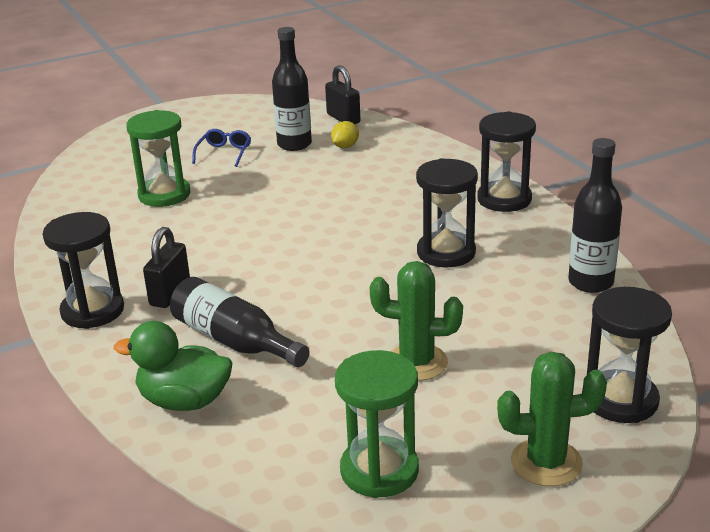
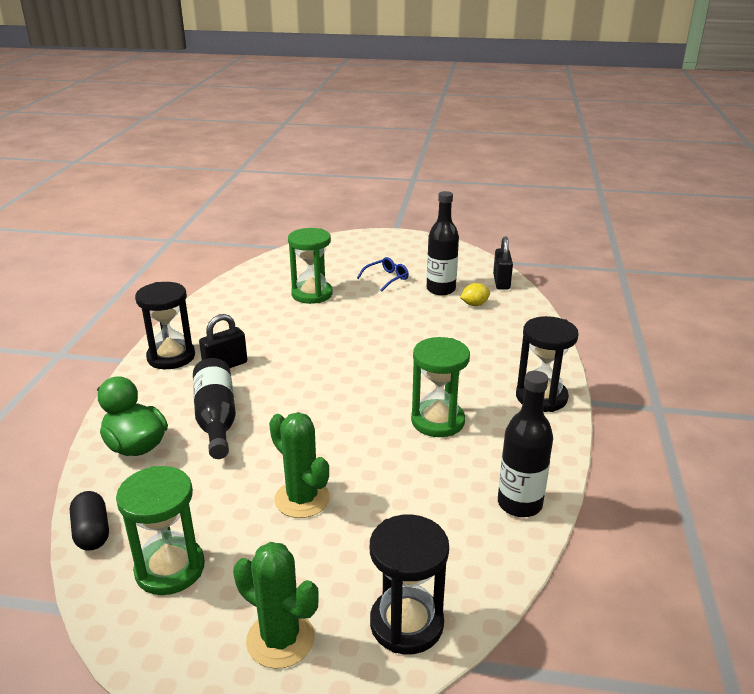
camera: 35 degrees right, 0 degrees up
(257, 486) = (92, 532): none -> black capsule
(446, 253) = (437, 421): black hourglass -> green hourglass

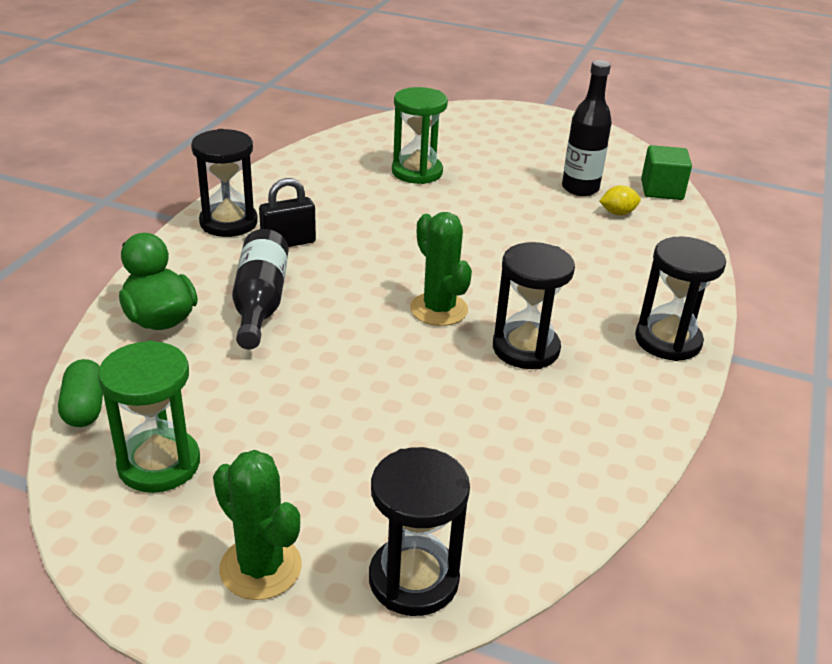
camera: 10 degrees right, 5 degrees up
(92, 532) = (85, 407): black capsule -> green capsule
(302, 499) = (333, 412): green cactus -> green cactus (439, 309)
(386, 278) = (515, 165): blue glasses -> none
(437, 421) = (526, 348): green hourglass -> black hourglass
(501, 282) = (661, 190): black padlock -> green cube
(519, 504) = (597, 465): black bottle -> none

